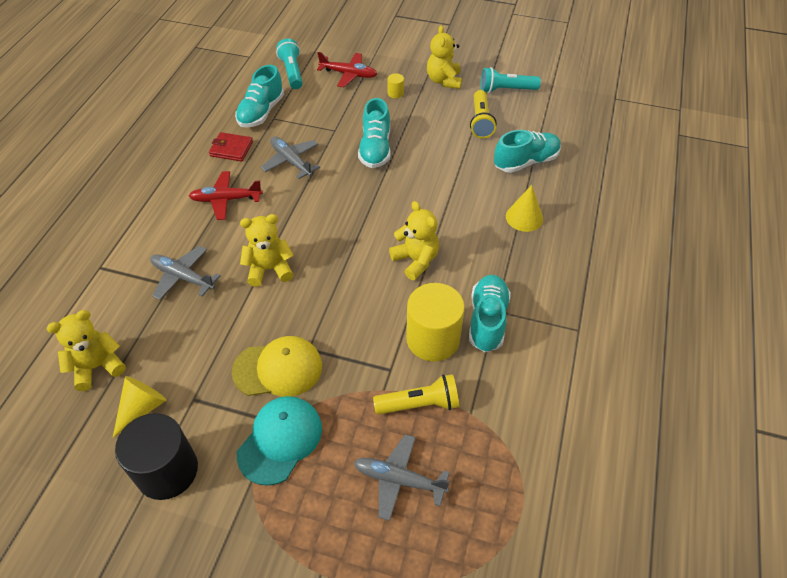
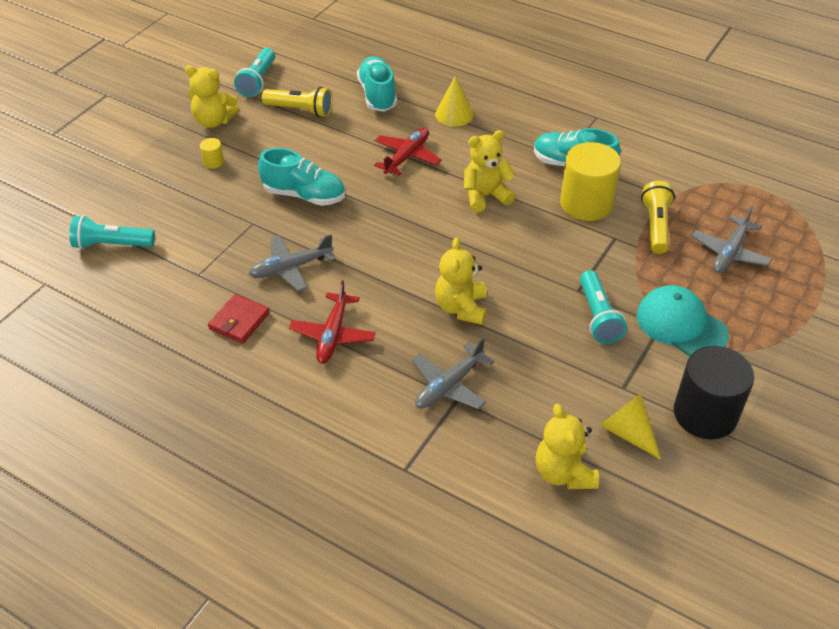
camera: 75 degrees left, 5 degrees down
(261, 112) = (180, 284): turquoise shoe -> none
(278, 369) = (598, 316): yellow cap -> turquoise flashlight
(349, 74) = (151, 194): red plane -> red plane (407, 157)

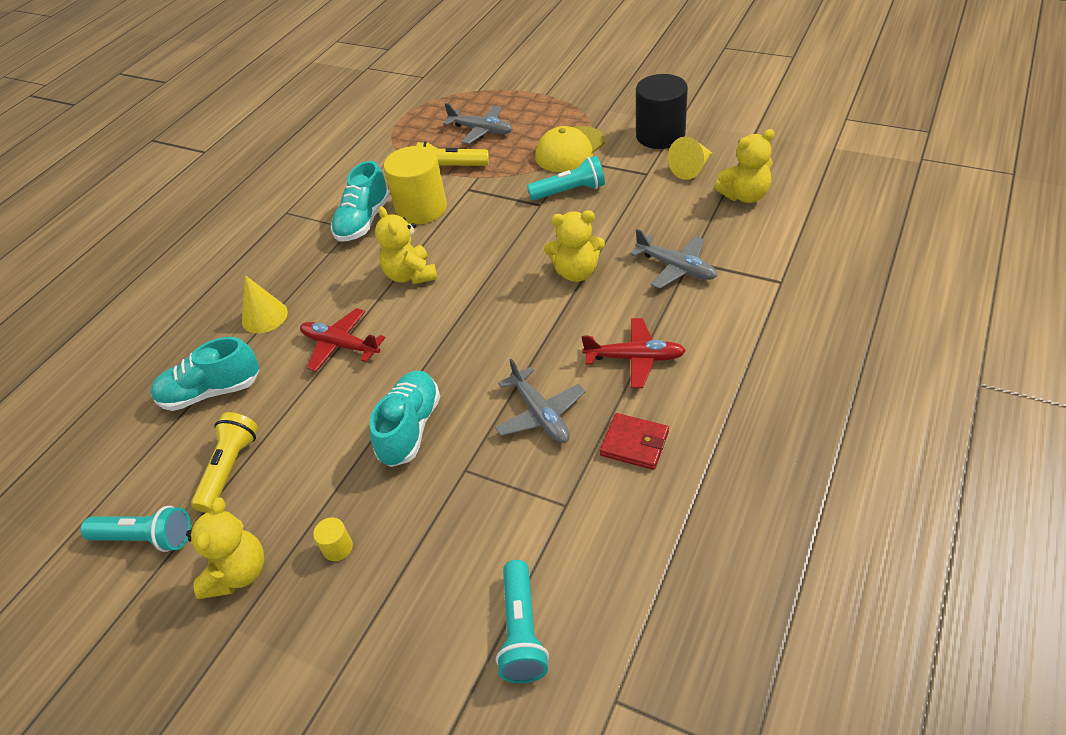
camera: 90 degrees left, 0 degrees up
(681, 325) = (570, 150): turquoise cap -> yellow cap

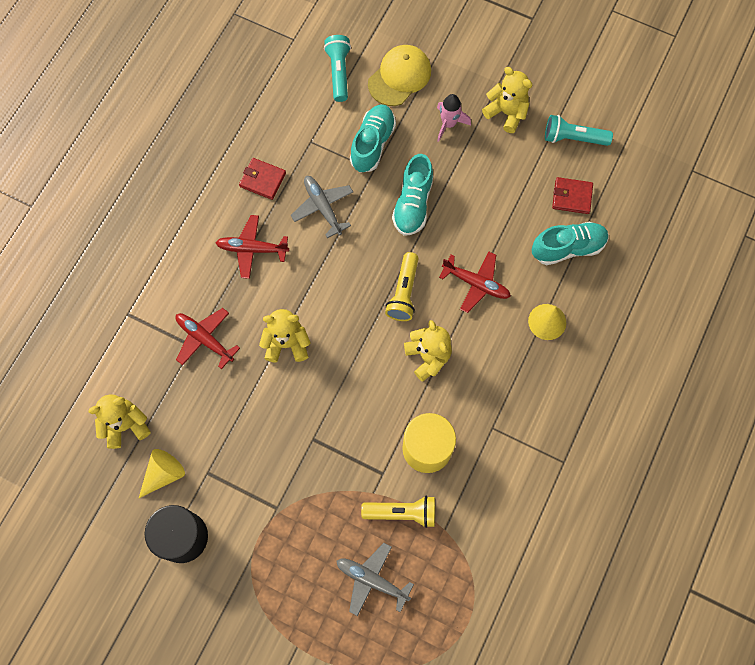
camera: 175 degrees right, 25 degrees up
(182, 453) = (572, 197): none -> red wallet
(230, 468) = (533, 182): yellow flashlight -> yellow flashlight (404, 293)
(238, 573) = (506, 113): yellow teddy bear -> yellow teddy bear turned 120 degrees clockwise
(337, 548) = (448, 124): yellow cylinder -> pink rocket
(363, 221) = (481, 437): turquoise shoe -> turquoise shoe (372, 144)
(570, 150) = (278, 526): yellow cap -> yellow cap (399, 77)
(570, 191) = (283, 455): turquoise flashlight -> none
(676, 268) = (205, 339): grey plane -> red plane

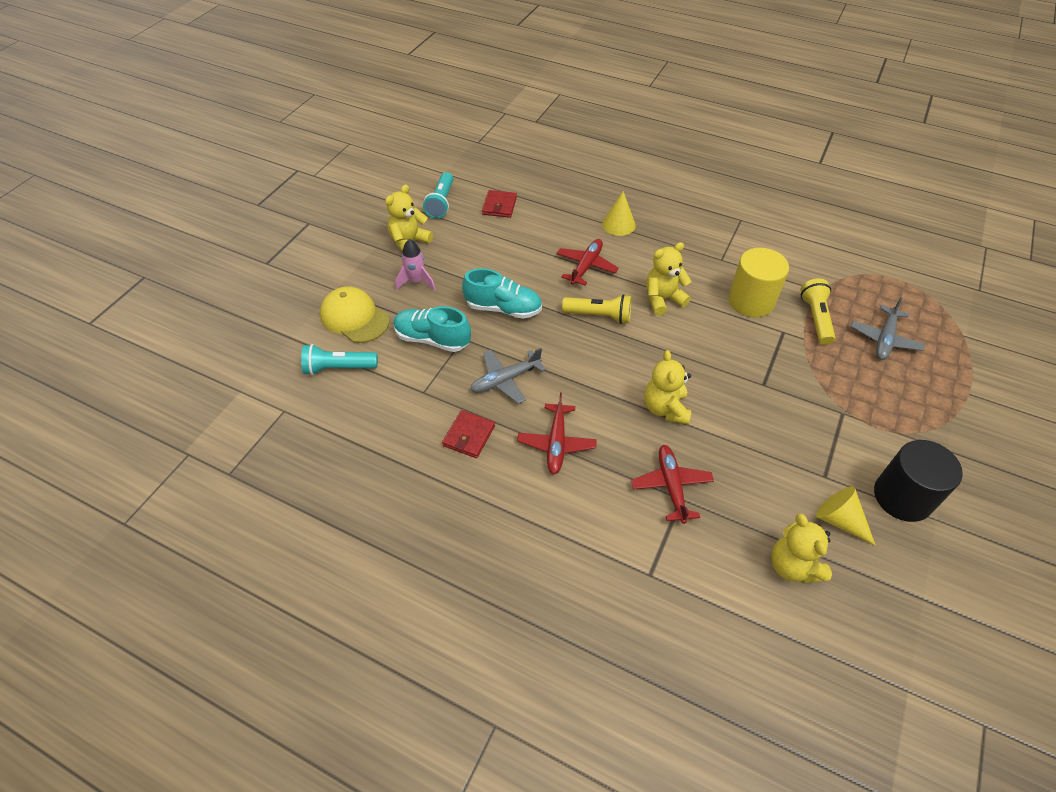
camera: 90 degrees left, 20 degrees down
(205, 339) = (671, 486): red plane -> red plane turned 135 degrees clockwise
(568, 248) = (548, 210): turquoise shoe -> none

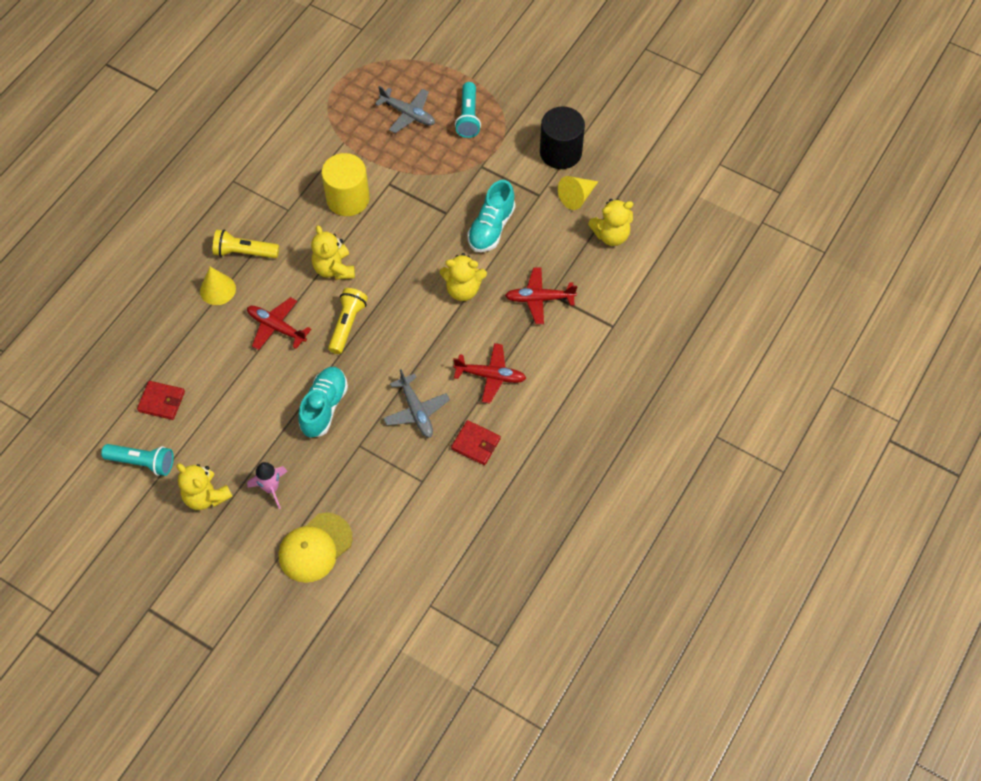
camera: 85 degrees left, 10 degrees up
(338, 368) = (382, 559): turquoise flashlight -> turquoise flashlight (468, 117)
(432, 339) = (356, 473): turquoise shoe -> turquoise shoe (491, 228)
(815, 318) = (376, 156): yellow flashlight -> yellow flashlight (244, 252)

